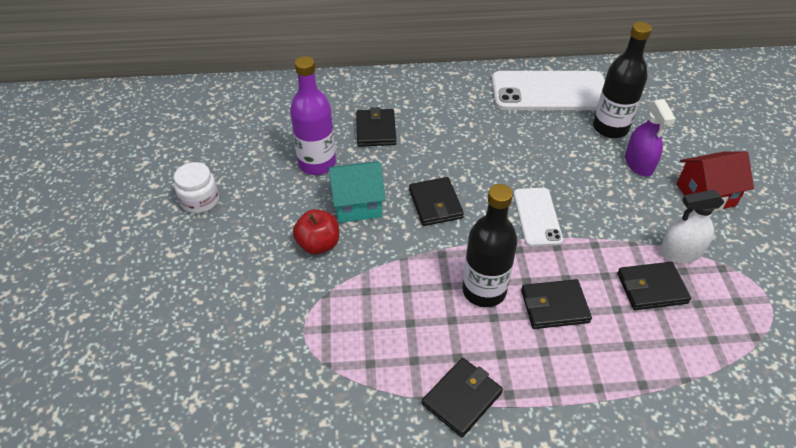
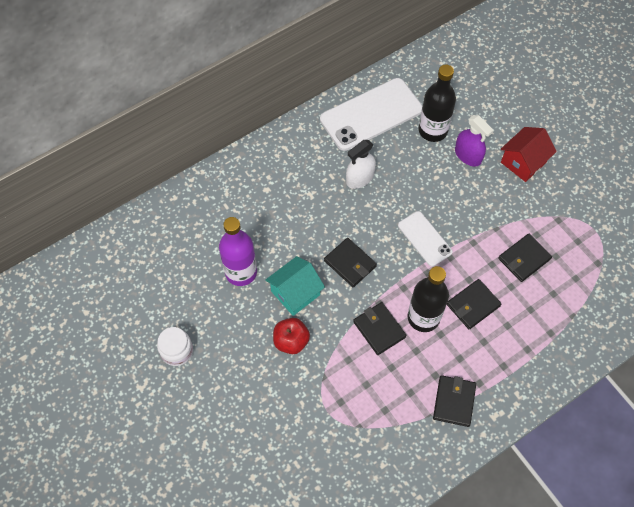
camera: 30 degrees left, 15 degrees up
(376, 130) = (264, 218): black wallet -> black wallet (379, 329)
(680, 253) = (528, 221): white spray bottle -> white spray bottle (360, 178)

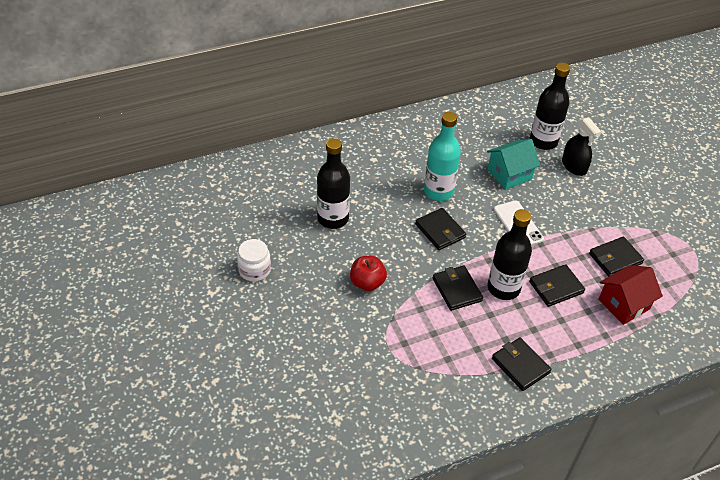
camera: 10 degrees right, 15 degrees down
(241, 272) = (333, 218): purple bottle -> black bottle
(295, 293) = (381, 245): turquoise house -> turquoise house (509, 174)
(339, 216) = (438, 191): none -> turquoise bottle
(360, 178) = (465, 166): white spray bottle -> none
(371, 114) = (486, 119): white phone -> none
(454, 401) = (520, 365): black wallet -> black wallet turned 60 degrees counterclockwise
(468, 155) = (574, 166): purple spray bottle -> black spray bottle
(523, 162) = (628, 181): red house -> red house (624, 304)

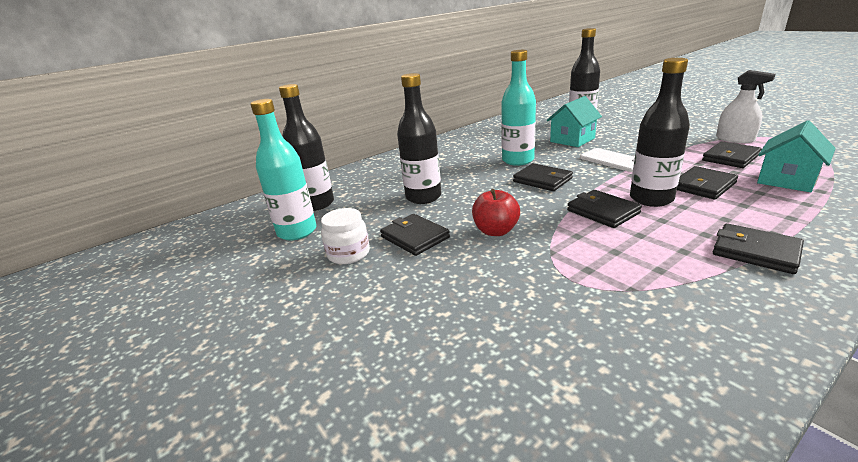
camera: 10 degrees left, 20 degrees down
(222, 229) = (297, 232): none -> turquoise bottle
(244, 195) = (316, 204): none -> black bottle
(307, 268) = (415, 237): none -> black wallet
(574, 166) = (621, 126): black spray bottle -> none
(624, 304) = (787, 180): red house -> turquoise house
(649, 232) = (735, 139): none -> white spray bottle

